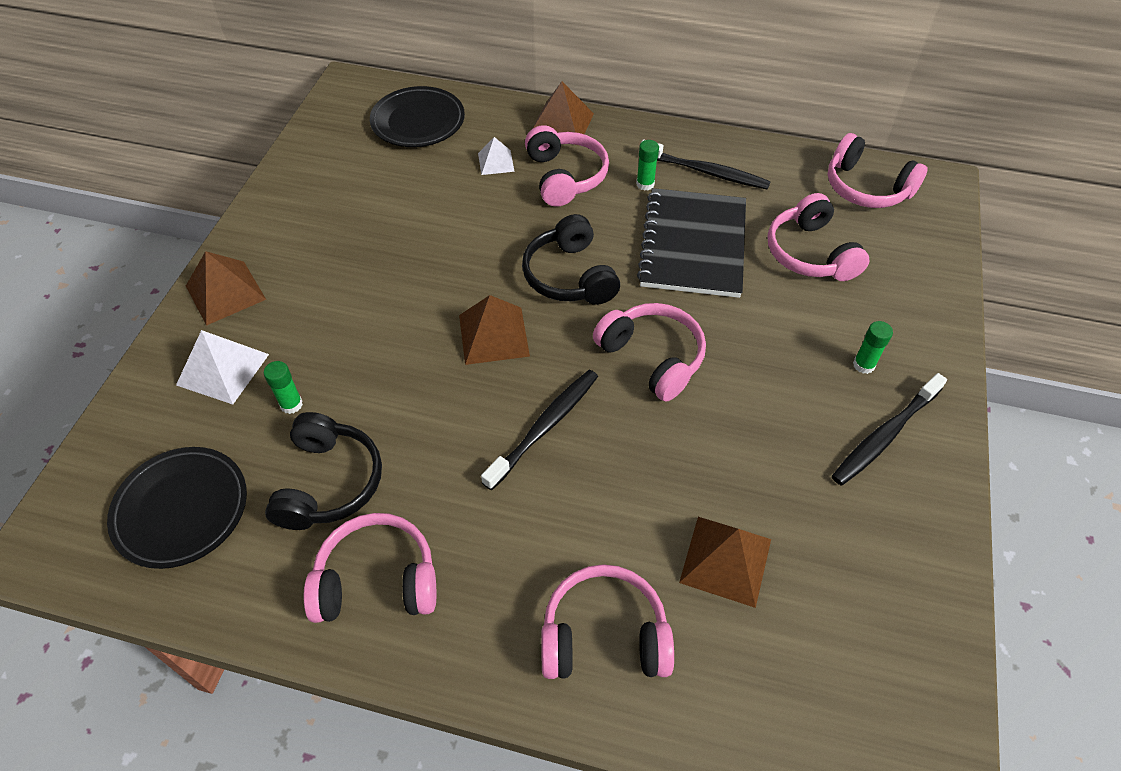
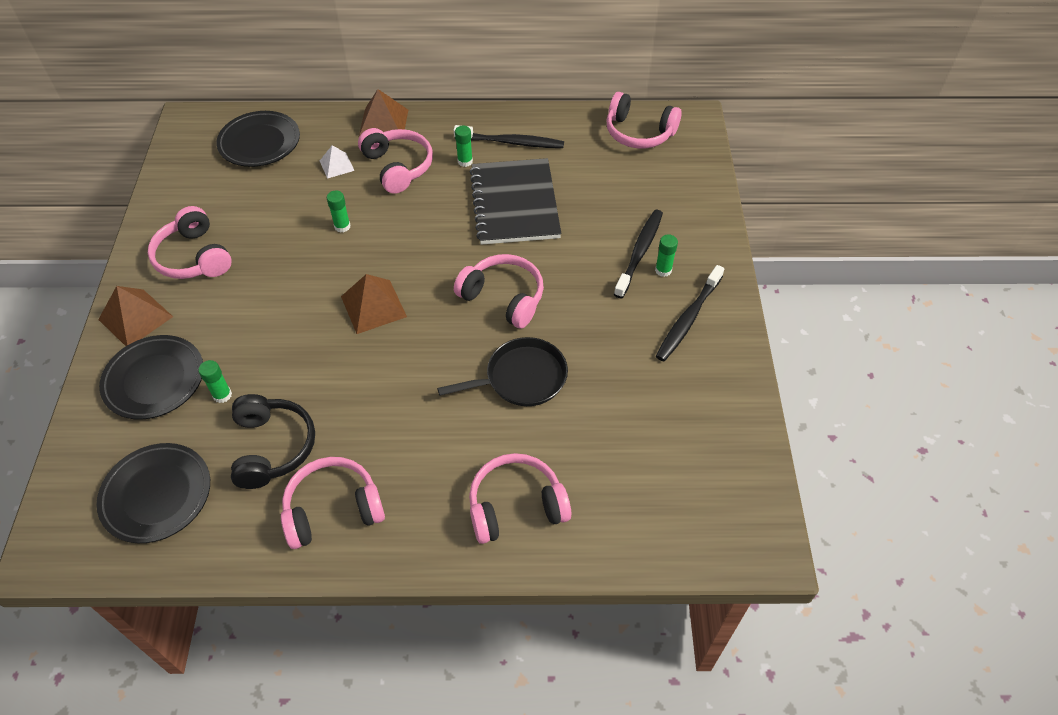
camera: 15 degrees left, 0 degrees up
(223, 369) = (154, 380): white pyramid -> black plate
(483, 233) = (342, 226): none -> green glue stick
(545, 427) = (433, 368): black toothbrush -> black toothbrush (639, 252)
(569, 276) = (422, 247): black headphones -> none
(651, 465) = (522, 378): none -> black pan
(725, 560) = (592, 433): brown pyramid -> none
(810, 253) = (606, 193): pink headphones -> pink headphones (193, 257)

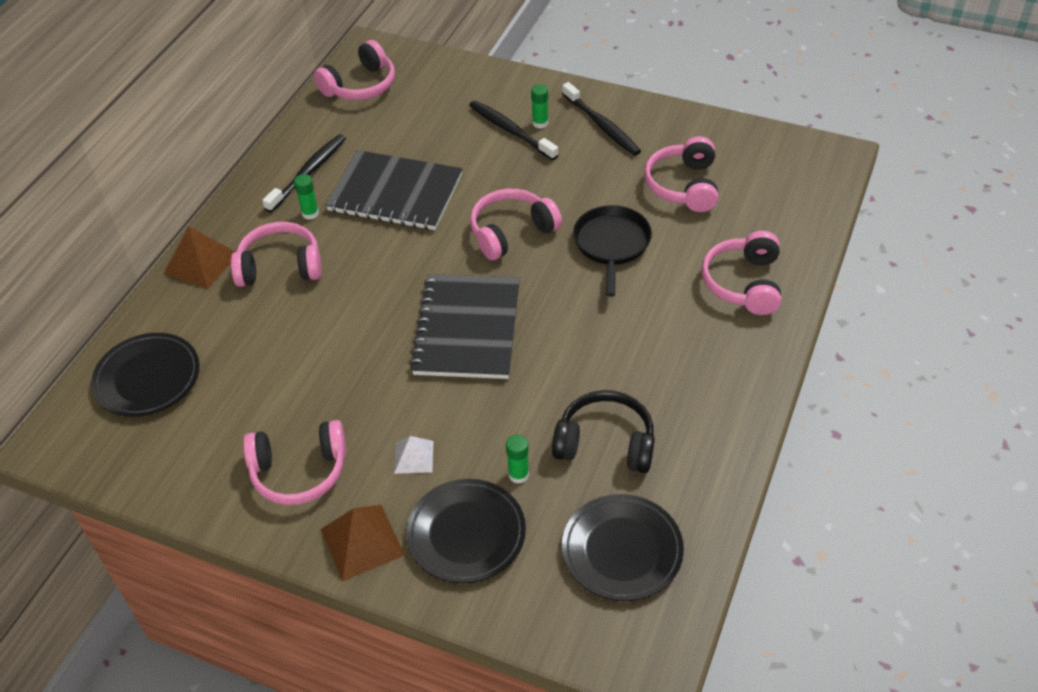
camera: 65 degrees left, 5 degrees down
(333, 509) = (697, 409): pink headphones -> pink headphones (683, 186)
(336, 165) = (240, 316): white pyramid -> white pyramid (414, 457)
(342, 226) = (338, 330): green glue stick -> none
(373, 306) = (467, 329): brown pyramid -> black notebook

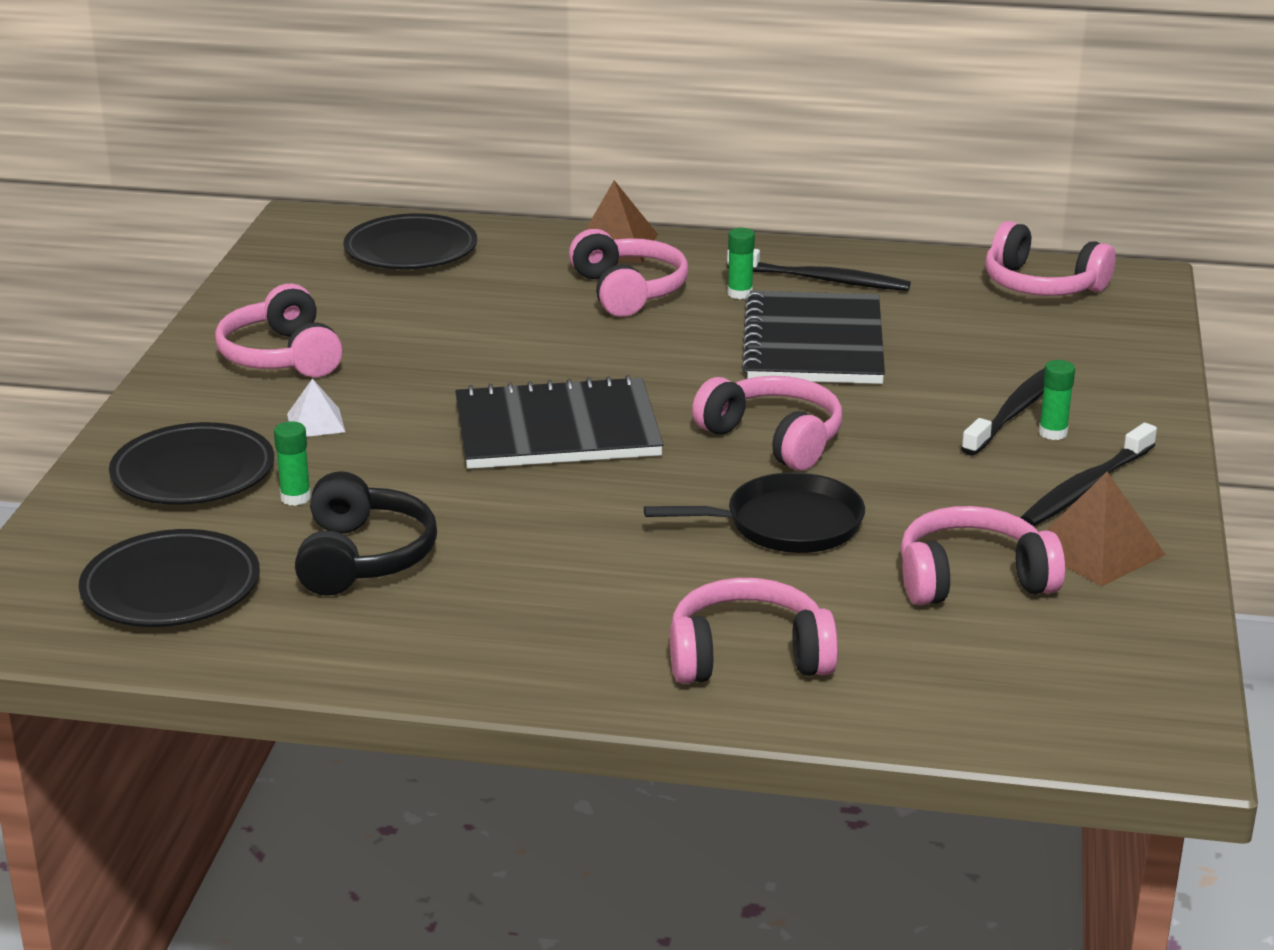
camera: 75 degrees right, 20 degrees down
(362, 541) = (178, 409): brown pyramid -> brown pyramid (1097, 550)

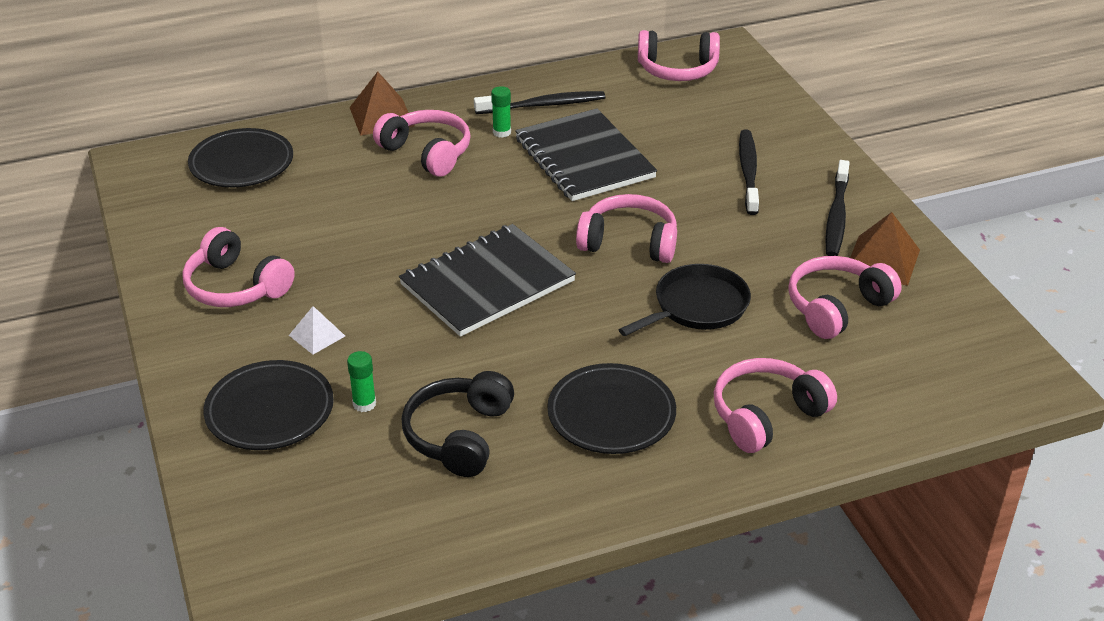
camera: 30 degrees left, 10 degrees up
(171, 588) = (350, 514): black plate -> black plate (611, 414)
(363, 558) = (459, 435): black headphones -> black headphones turned 135 degrees counterclockwise
(1053, 433) = (783, 181): green glue stick -> none

